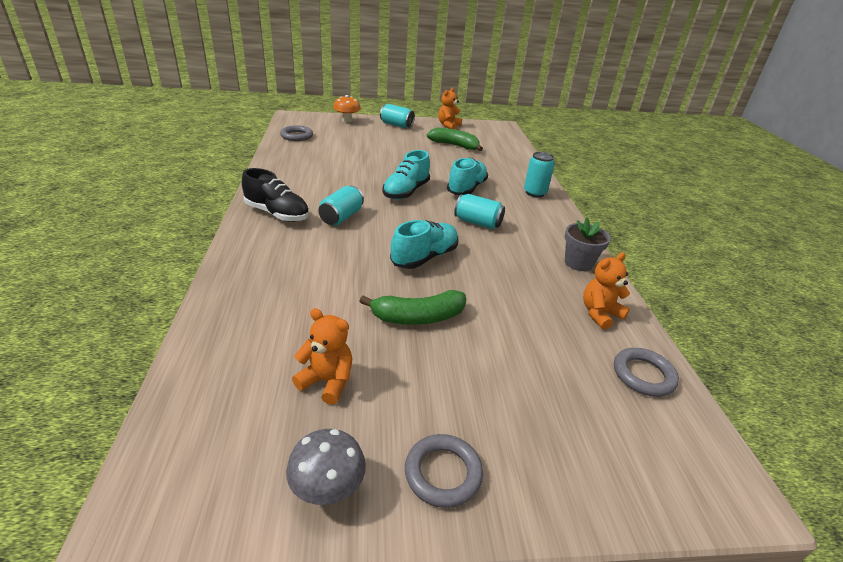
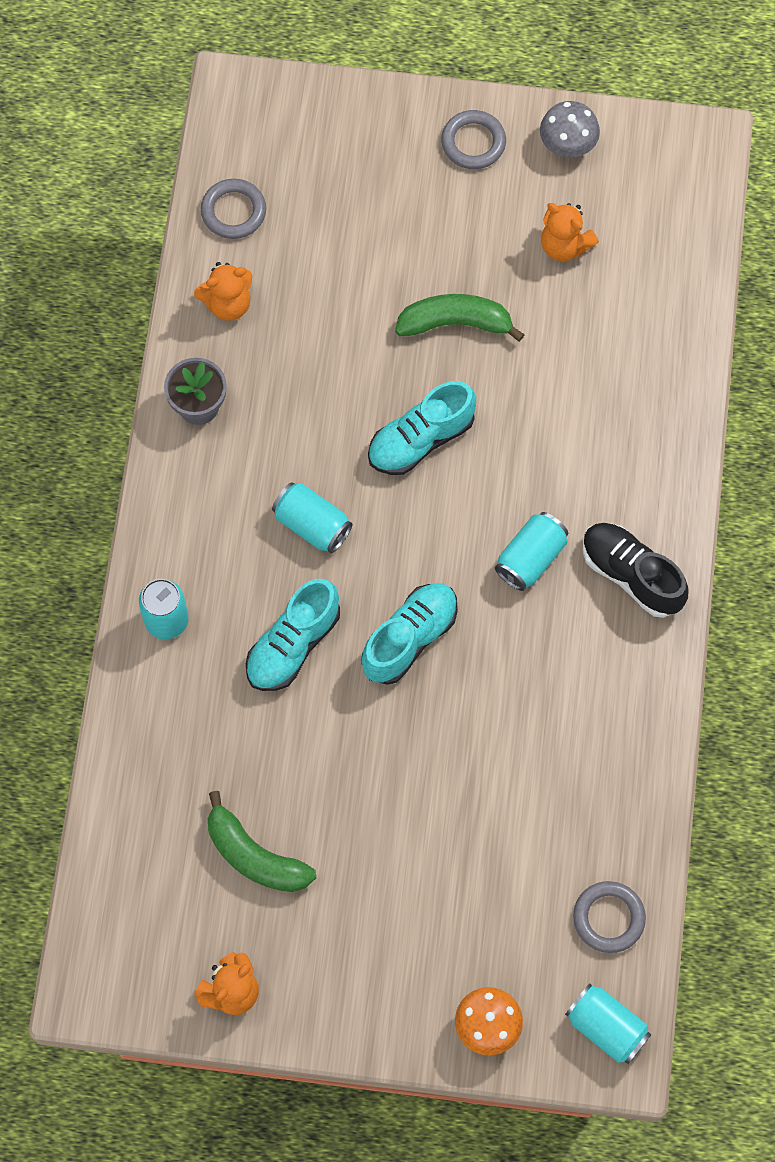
camera: 165 degrees left, 35 degrees up
(396, 125) = (366, 994): turquoise can -> turquoise can (606, 1027)

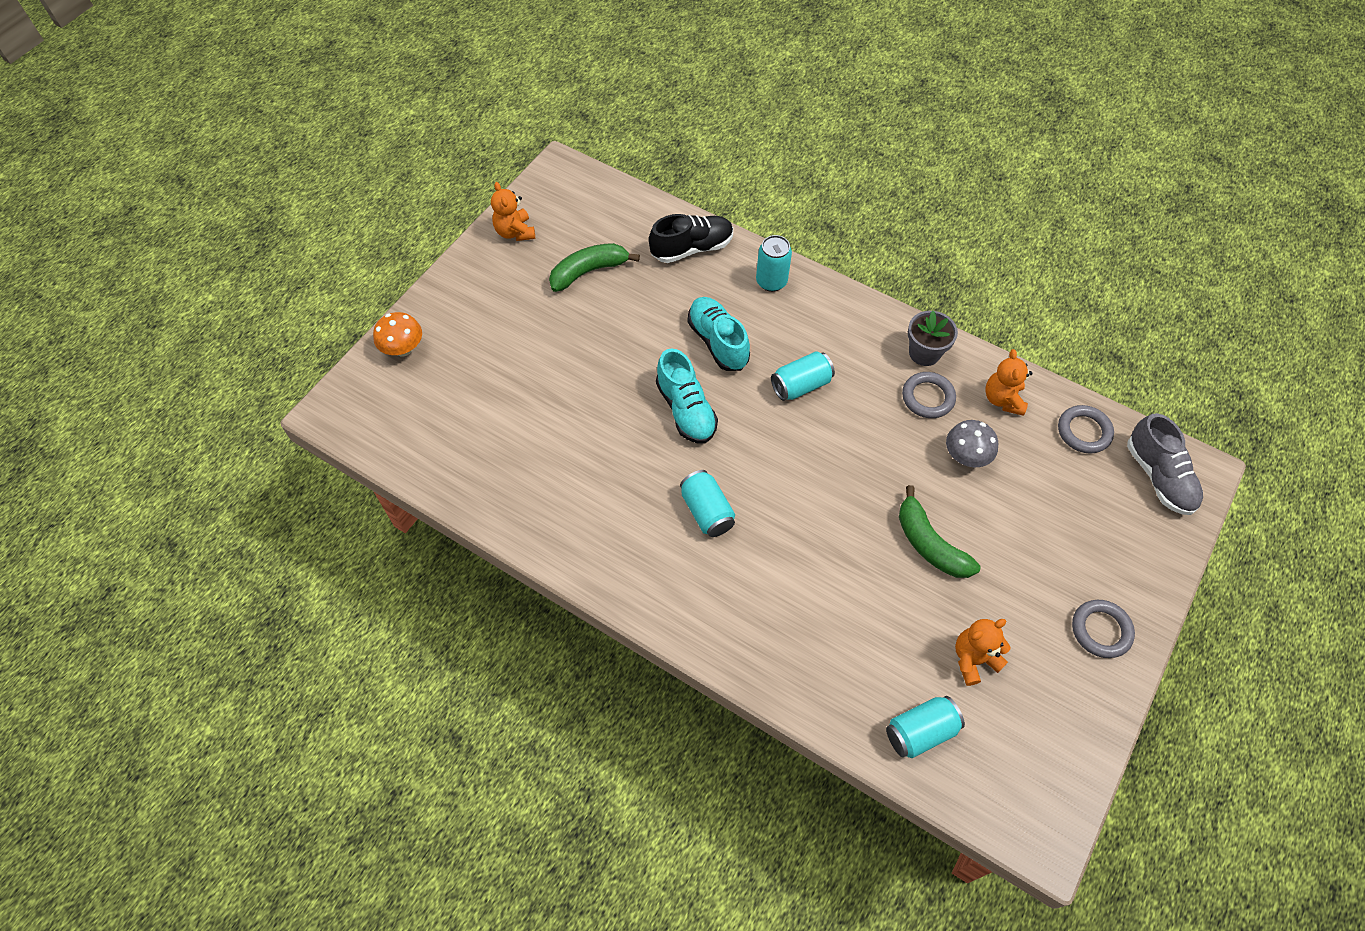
camera: 115 degrees right, 10 degrees down
(259, 127) = (1158, 477): none -> grey shoe
(421, 439) = (838, 479): turquoise shoe -> none
(455, 323) = (929, 544): green banana -> green banana turned 120 degrees clockwise
(567, 144) = (1077, 709): grey mushroom -> grey mushroom (965, 456)
(606, 1027) = (354, 413): turquoise can -> turquoise can (920, 731)
(608, 918) = (421, 445): grey ring -> grey ring (928, 397)
(631, 575) = (658, 575): black shoe -> black shoe (692, 248)

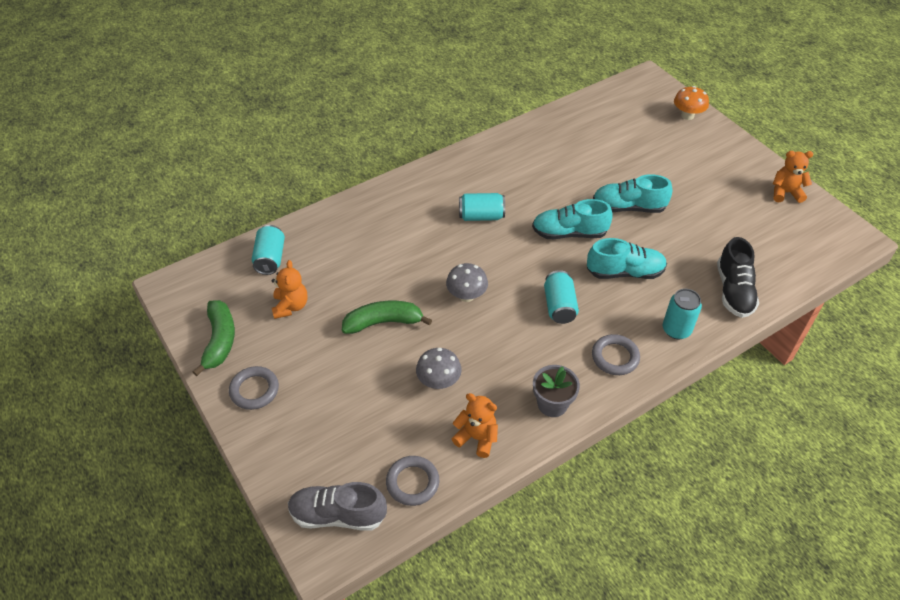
camera: 115 degrees right, 10 degrees down
(589, 271) = (728, 221): green banana -> green banana (219, 341)
(611, 365) = (628, 207): none -> turquoise shoe
(840, 477) = (466, 295): none -> grey mushroom
(928, 397) = (506, 383): grey ring -> grey ring (615, 357)

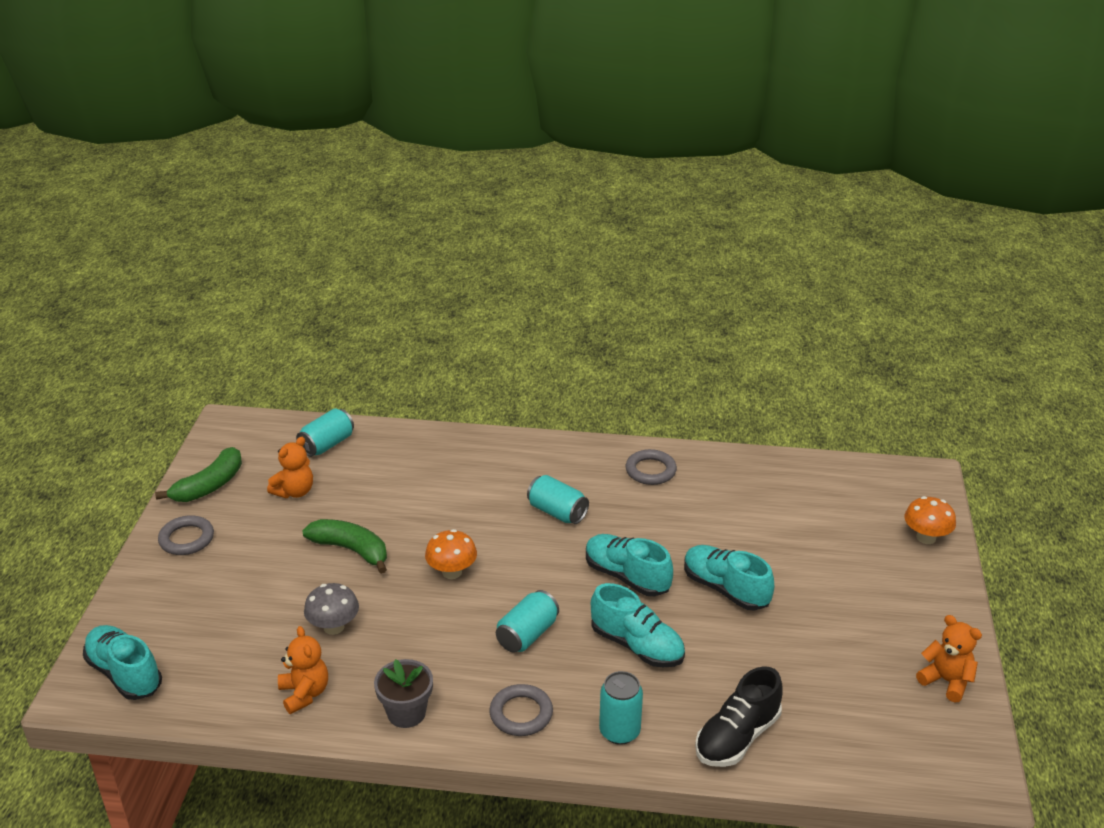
camera: 40 degrees right, 15 degrees down
(338, 515) = (125, 674): grey shoe -> turquoise shoe
(412, 482) = (209, 691): grey ring -> grey ring (650, 471)
(466, 295) = (452, 572): grey mushroom -> orange mushroom

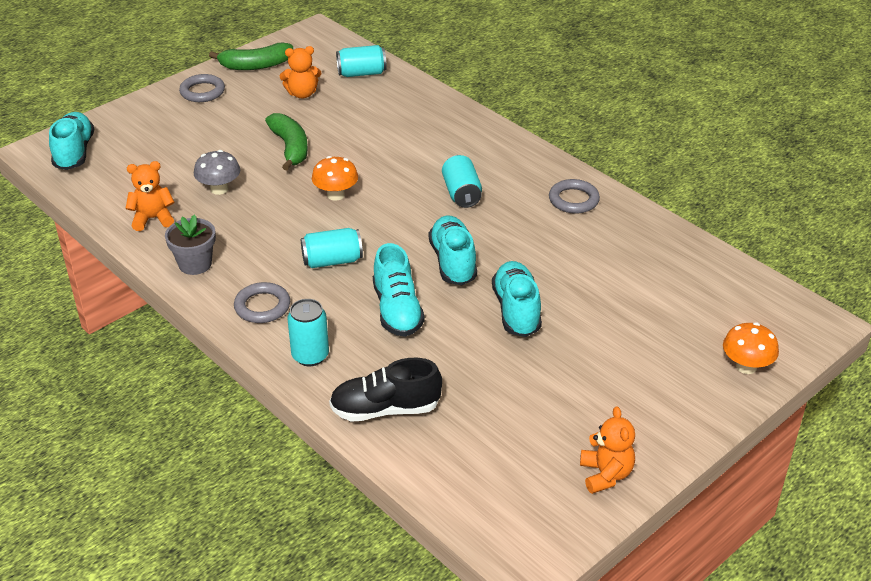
camera: 40 degrees right, 5 degrees up
(304, 693) = (153, 219): orange teddy bear -> orange teddy bear turned 120 degrees counterclockwise

